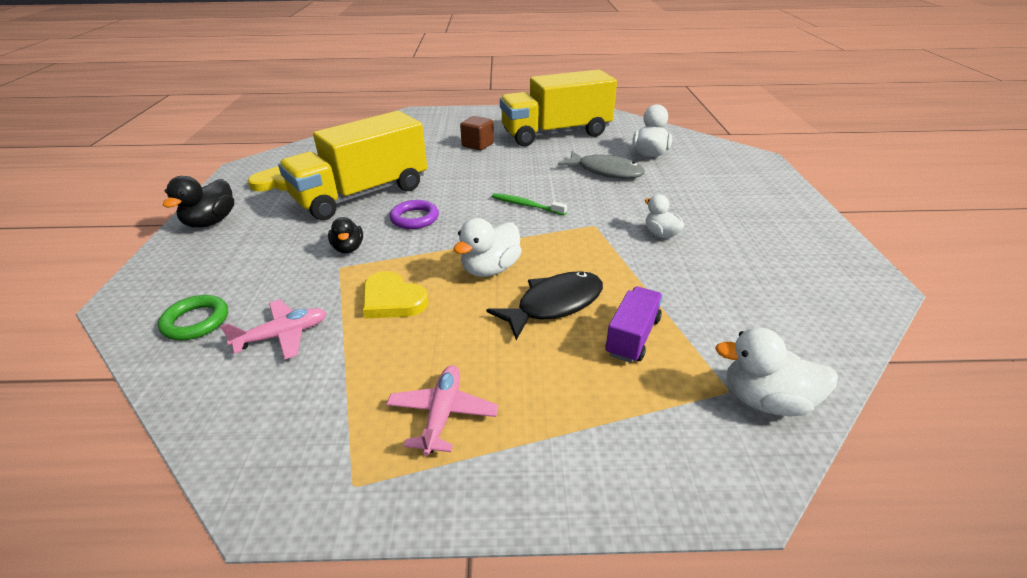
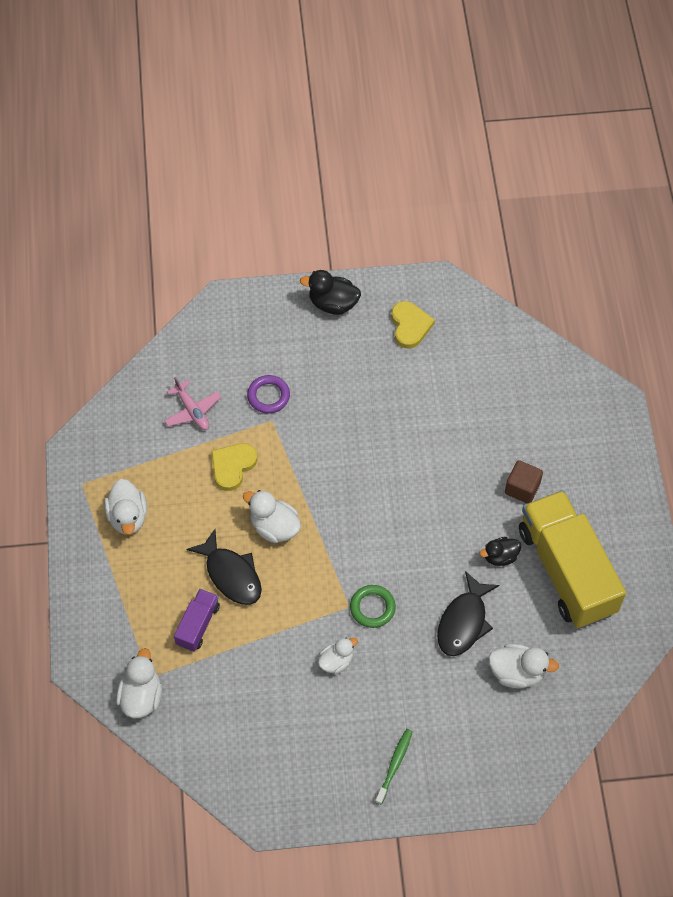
camera: 85 degrees right, 25 degrees up
(196, 321) = (204, 354): green ring -> green ring (372, 608)
(348, 248) = (298, 419): black duck -> black duck (500, 556)
(362, 194) = (391, 403): yellow truck -> none
(414, 218) = (350, 457): purple ring -> purple ring (268, 396)
(442, 414) = (128, 517): pink plane -> white duck
(526, 205) = (381, 547): green toothbrush -> green toothbrush (394, 765)
(606, 171) = (464, 622): grey fish -> black fish
(632, 337) = (198, 625): purple truck -> purple truck turned 90 degrees counterclockwise

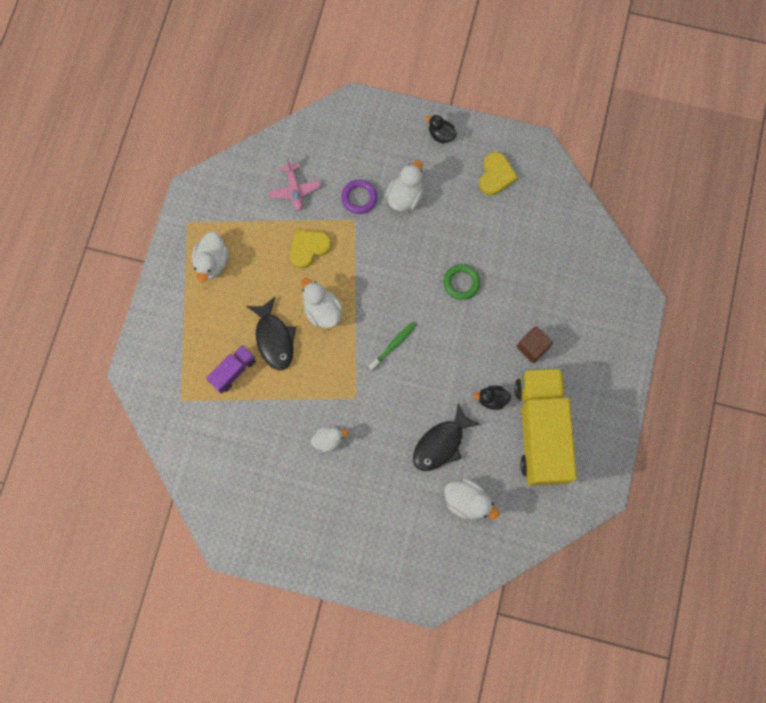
camera: 20 degrees right, 15 degrees up
(141, 696) = (169, 414): white duck -> white duck (405, 196)
(333, 303) = (441, 135): black duck -> black duck, size x0.67
(372, 608) = (373, 405): green ring -> green ring (461, 283)
(394, 765) = (341, 541): green toothbrush -> green toothbrush (393, 345)

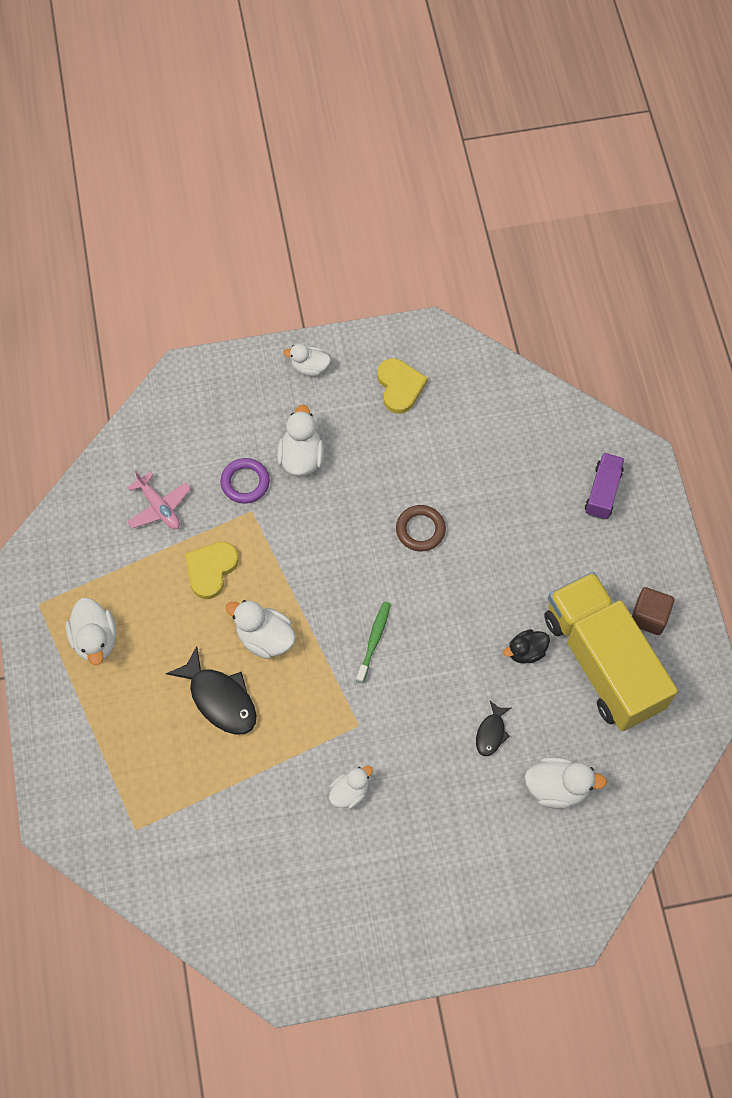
camera: 25 degrees left, 10 degrees down
(233, 371) = (186, 762): purple truck -> purple truck (603, 492)
(441, 135) = (309, 367): black duck -> white duck
(441, 443) = (491, 733): black fish -> black fish, size x0.55
(461, 283) = (420, 530): green ring -> brown ring
(532, 347) = (544, 569): brown cube -> brown cube (649, 617)

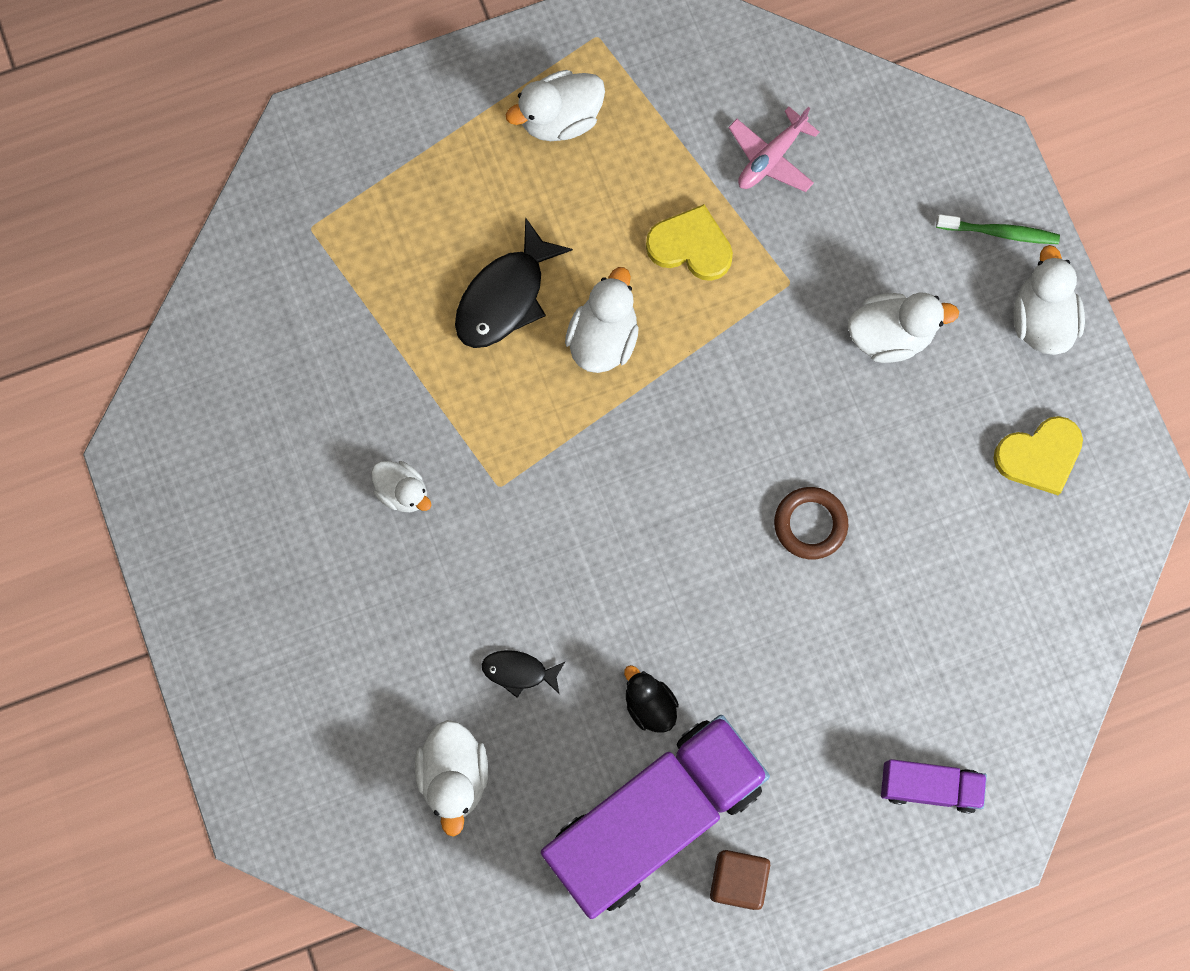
camera: 80 degrees right, 10 degrees up
(245, 482) = (833, 265): purple ring -> none
(309, 367) = (1041, 319): white duck -> white duck, size x1.50
(374, 640) = (627, 487): green toothbrush -> green toothbrush (1000, 232)
(602, 662) = (653, 819): yellow truck -> purple truck

